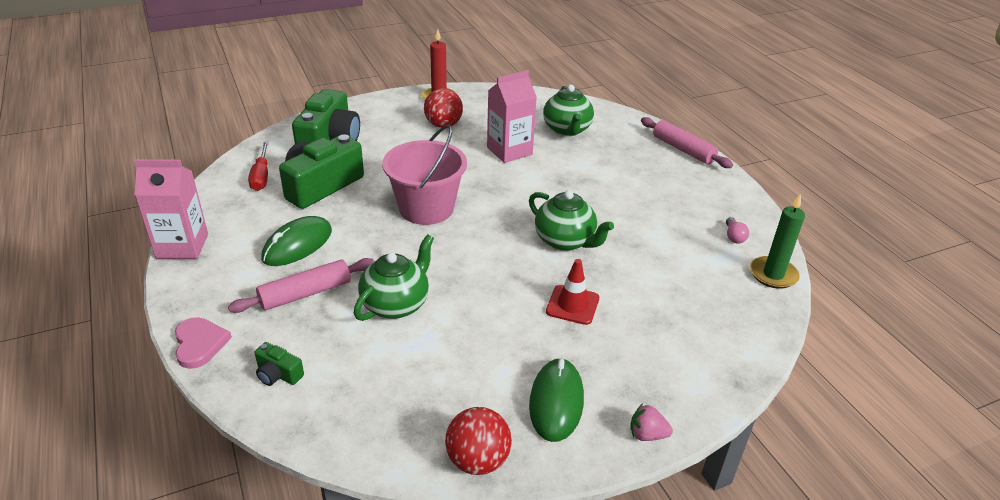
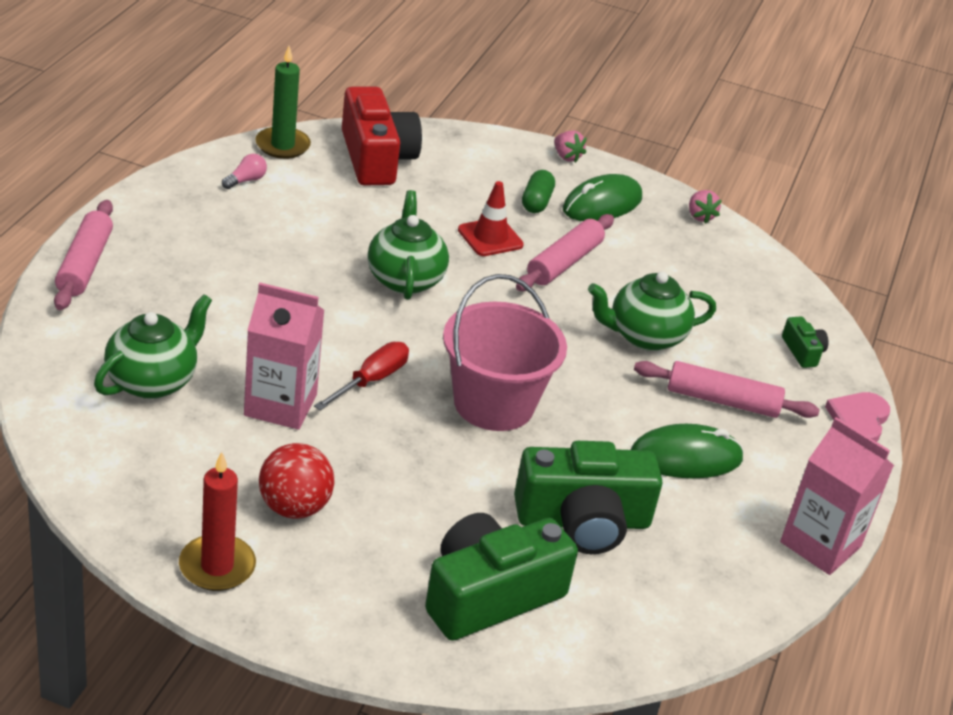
camera: 140 degrees left, 0 degrees up
(261, 176) = (647, 593): red screwdriver -> red screwdriver (371, 380)
(477, 460) = (700, 216): red ball -> pink strawberry
(508, 322) = (564, 263): none -> pink rolling pin
(594, 361) = (536, 202): none -> green capsule
(725, 311) = (376, 158): none -> red camera

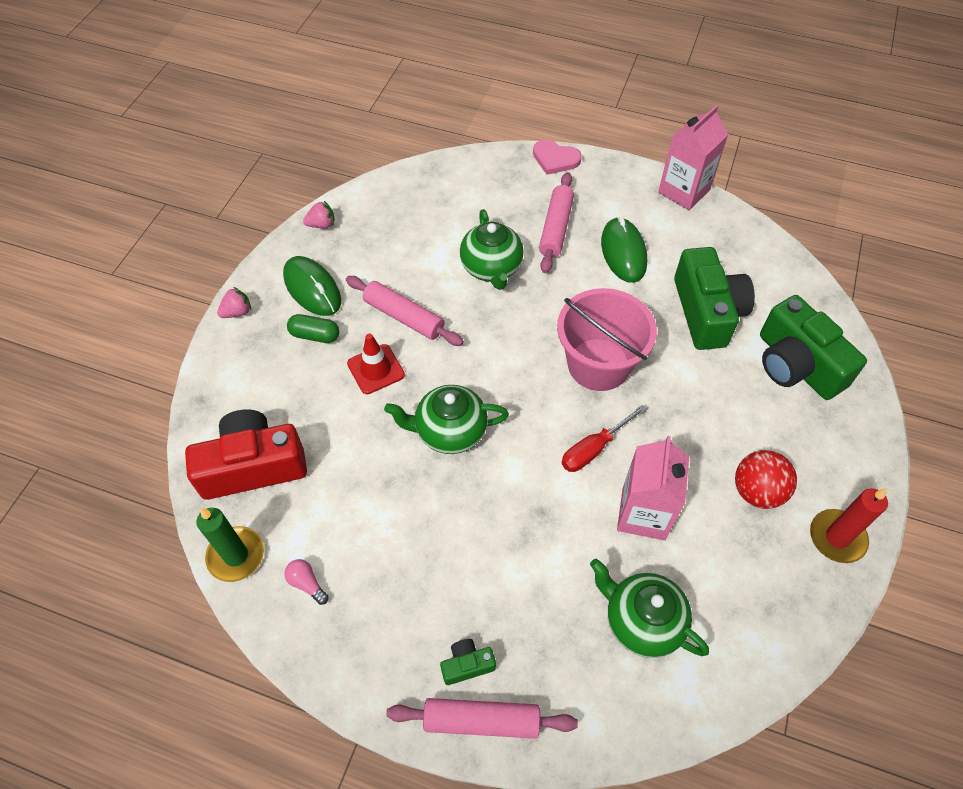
camera: 85 degrees left, 20 degrees up
(371, 380) = (593, 449): red screwdriver -> red screwdriver turned 75 degrees counterclockwise
(802, 351) = (488, 179): green camera -> green camera (467, 665)

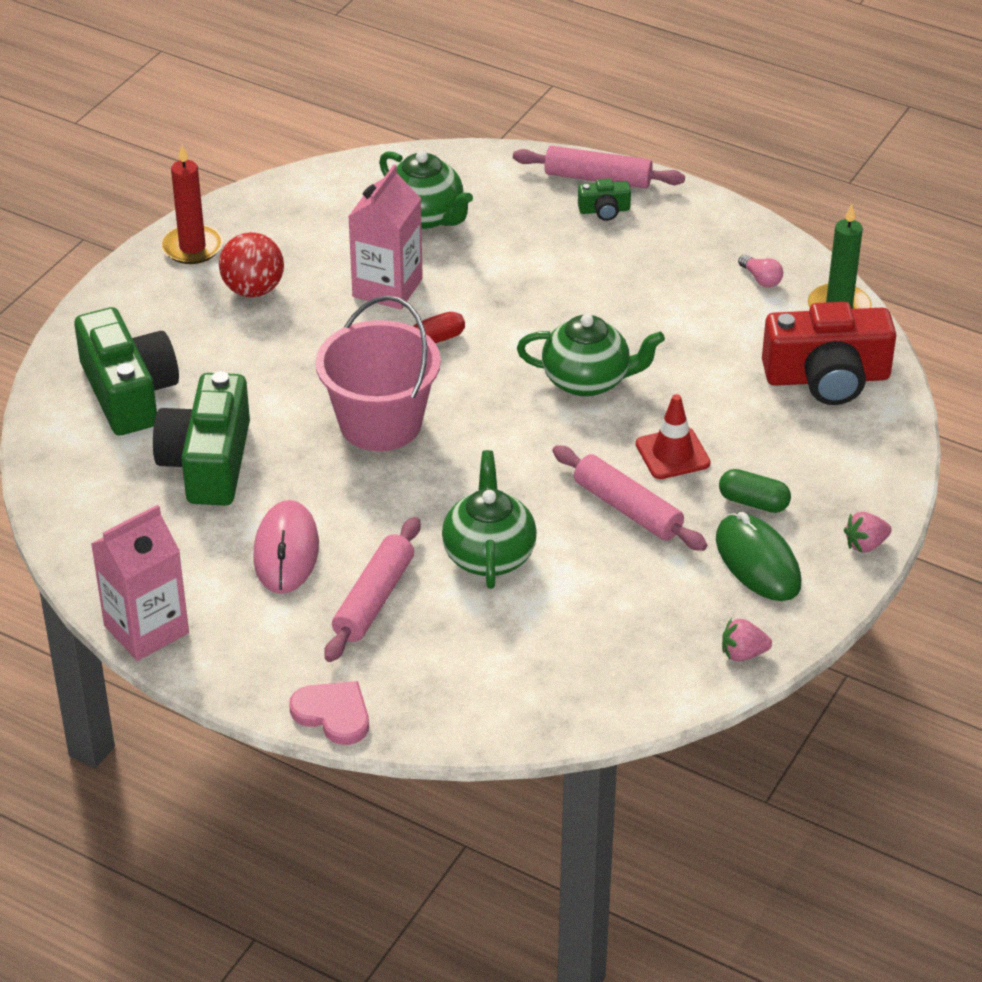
camera: 170 degrees left, 15 degrees down
(623, 252) = (286, 551): green mouse -> pink mouse

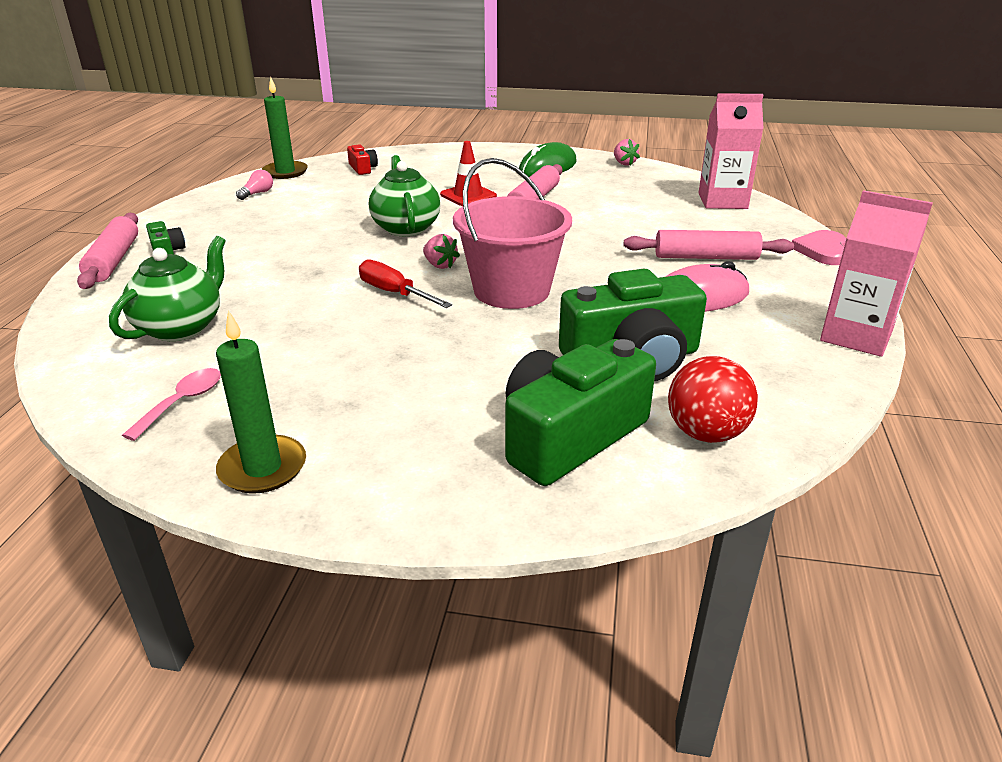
camera: 110 degrees left, 10 degrees down
(192, 247) = (263, 468): red candle -> green candle
(253, 290) = (340, 399): red ball -> red ball (706, 433)
(300, 216) = (183, 402): none -> pink spoon
(387, 288) = (311, 324): pink carton -> pink carton (722, 201)
(489, 555) = (619, 230): green teapot -> none
(753, 502) = (497, 173): green capsule -> none
(827, 378) = (363, 168): red camera -> red camera, size x0.44
(865, 545) = (509, 149): pink strawberry -> pink strawberry (440, 265)

